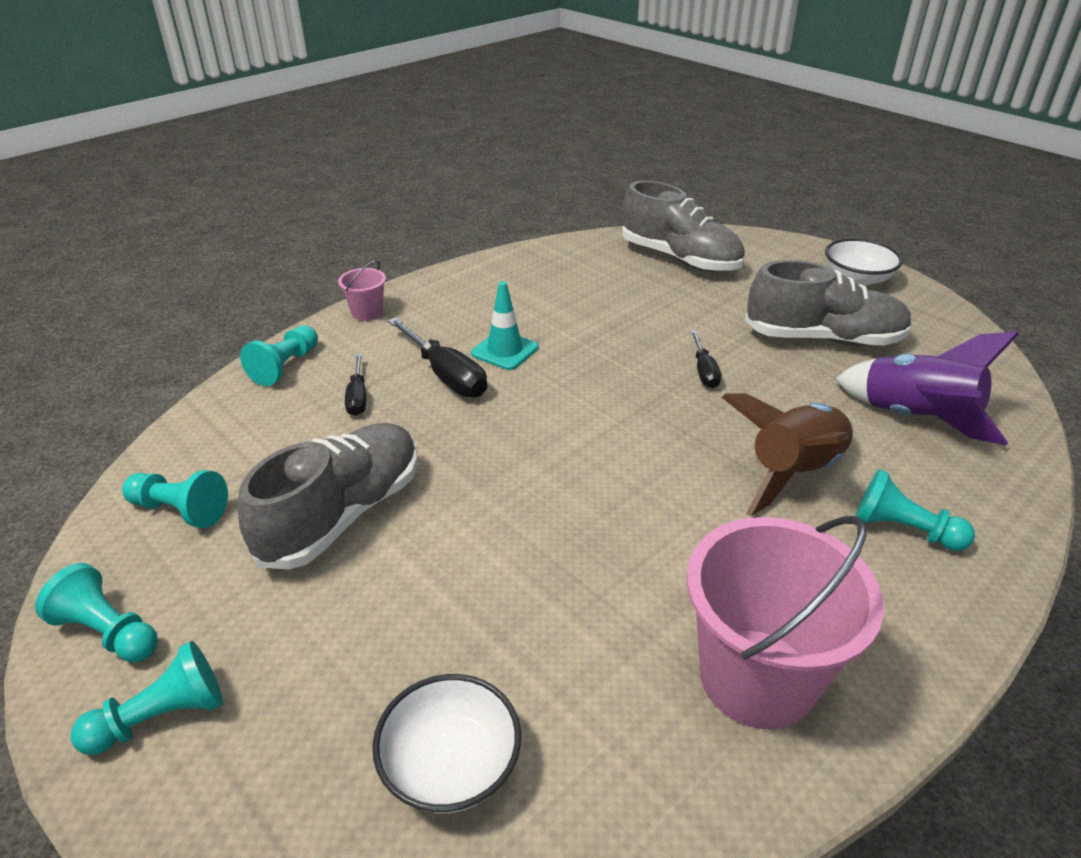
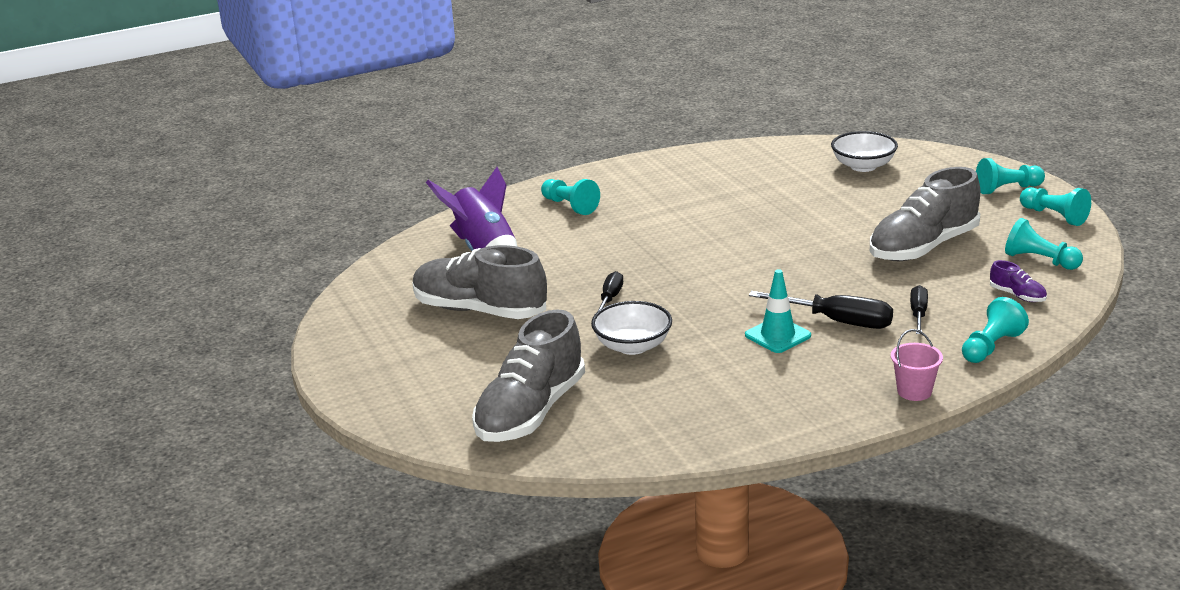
camera: 160 degrees left, 10 degrees down
(234, 440) = (1017, 295): none -> purple shoe
(446, 375) = (838, 321): black screwdriver -> black screwdriver turned 135 degrees clockwise
(679, 259) = (530, 412): grey shoe -> grey shoe turned 120 degrees counterclockwise
(757, 677) = (705, 172): pink bucket -> none
(792, 472) = (607, 235): brown rocket -> none
(857, 279) = (370, 361): white bowl -> white bowl (632, 346)

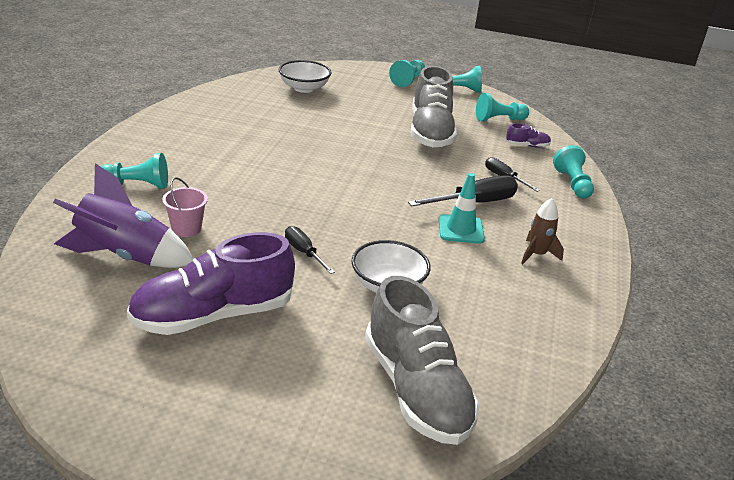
camera: 55 degrees left, 5 degrees up
(480, 310) = (213, 315): grey shoe -> purple shoe
(811, 382) = (537, 254): none -> brown rocket
(914, 391) = (593, 232): pink bucket -> pink bucket (186, 229)

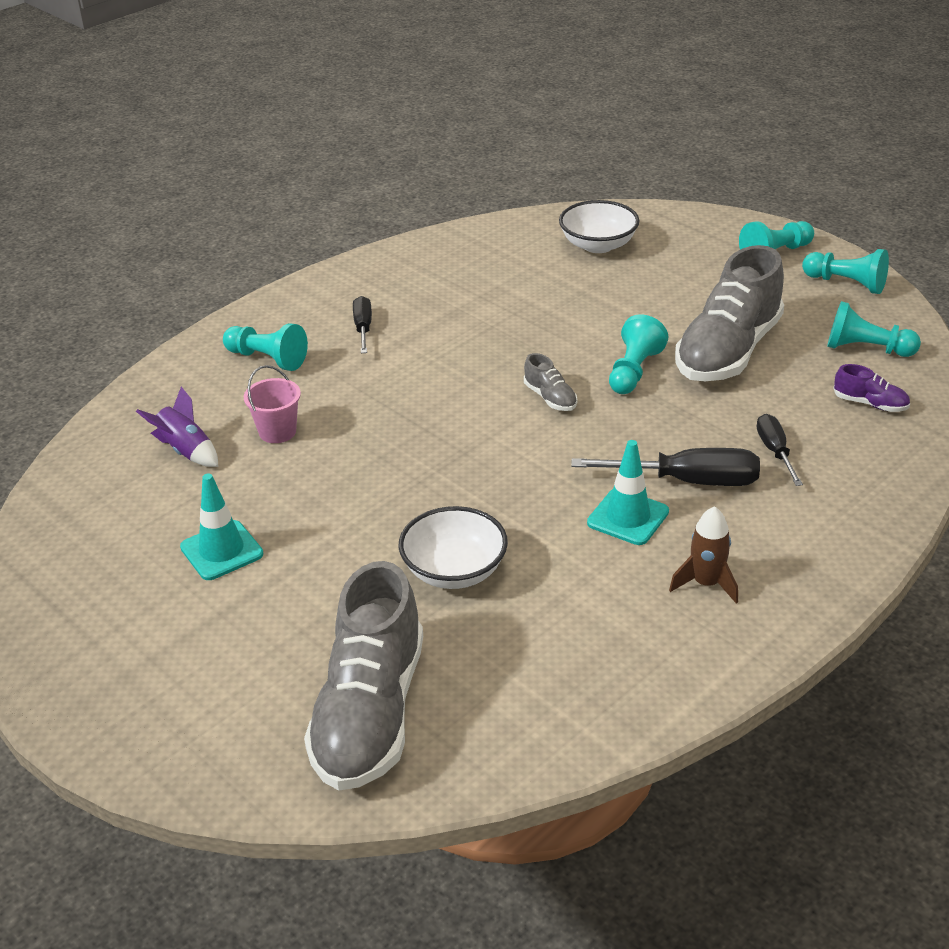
camera: 35 degrees right, 5 degrees up
(124, 255) = (185, 450): purple rocket -> purple rocket, size x0.54
(213, 315) = (221, 551): purple shoe -> turquoise traffic cone
(303, 252) = (388, 498): black screwdriver -> black screwdriver (363, 328)
(353, 174) = (550, 398): none -> grey shoe
(572, 184) = (883, 485): turquoise pawn -> turquoise pawn (634, 371)

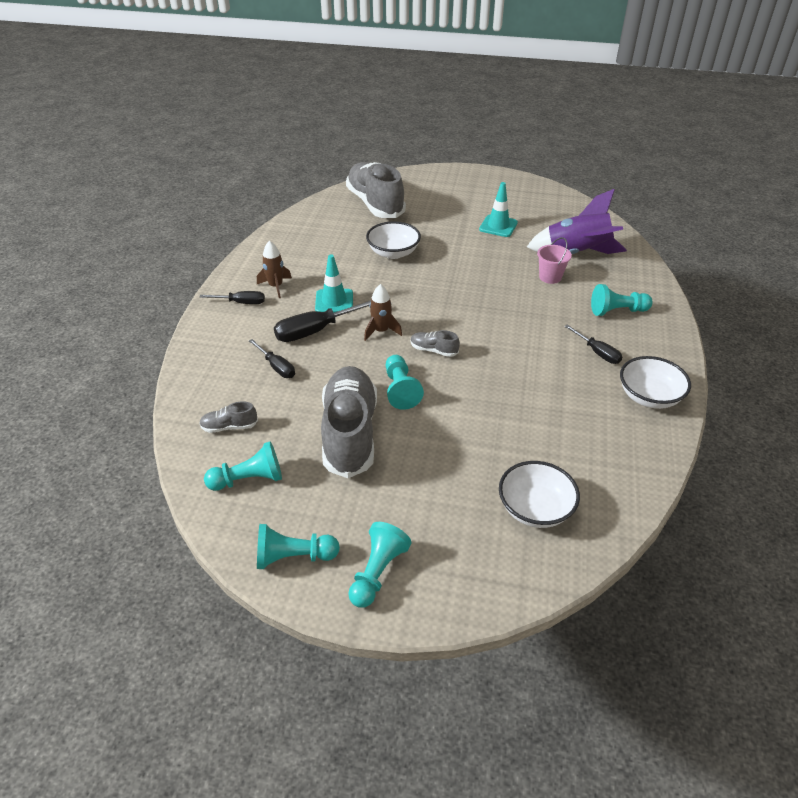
camera: 145 degrees right, 5 degrees up
(185, 450) = (577, 254): purple rocket -> purple rocket, size x1.84
(375, 276) = (649, 396): none -> white bowl
(595, 446) = (381, 331): none -> brown rocket
(781, 574) = (241, 303): none -> black screwdriver
(870, 404) = (229, 427): purple shoe -> grey shoe

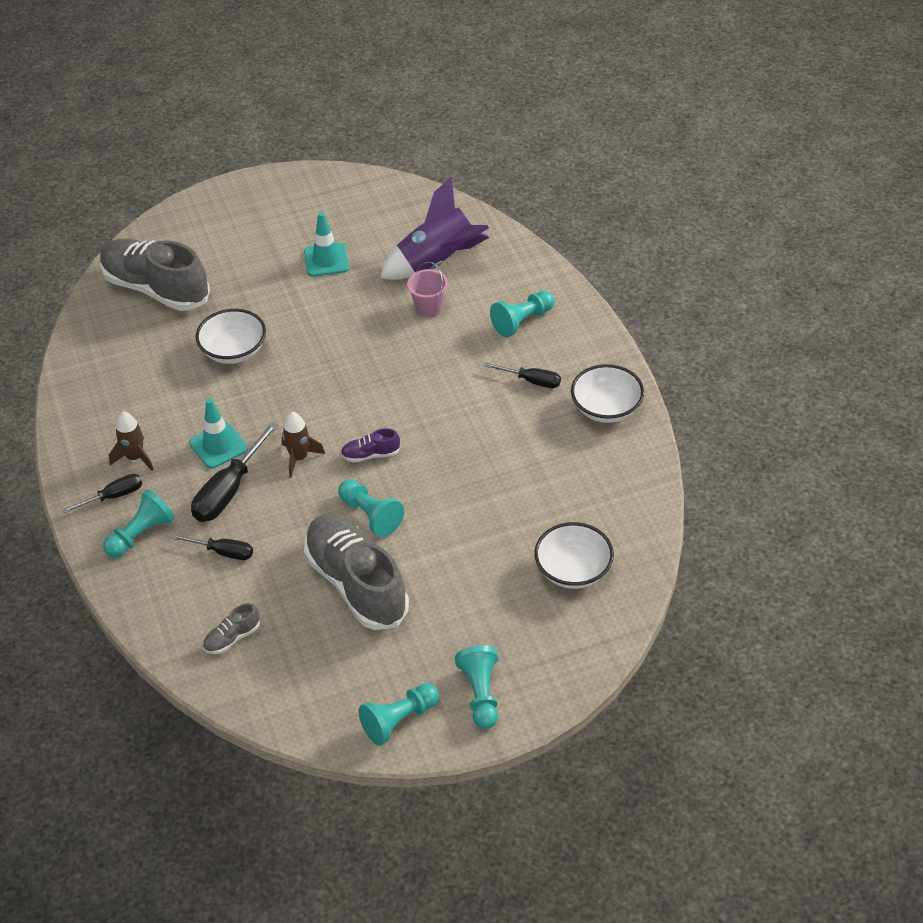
camera: 30 degrees left, 5 degrees up
(249, 479) = (298, 677): turquoise pawn -> turquoise pawn (141, 534)
(433, 350) = (370, 455): grey shoe -> purple shoe

